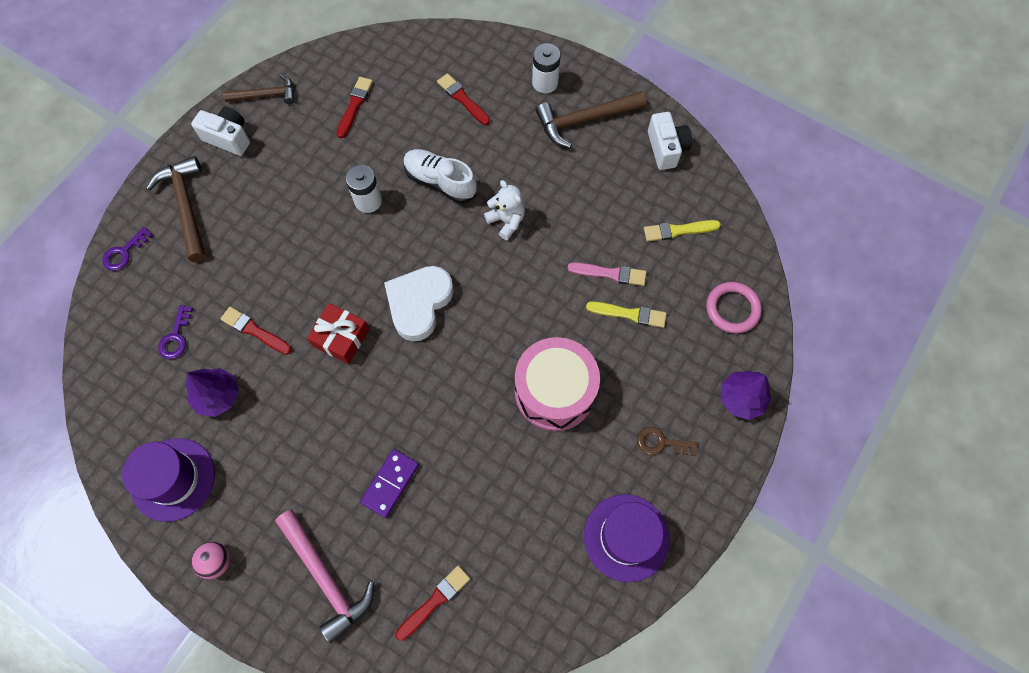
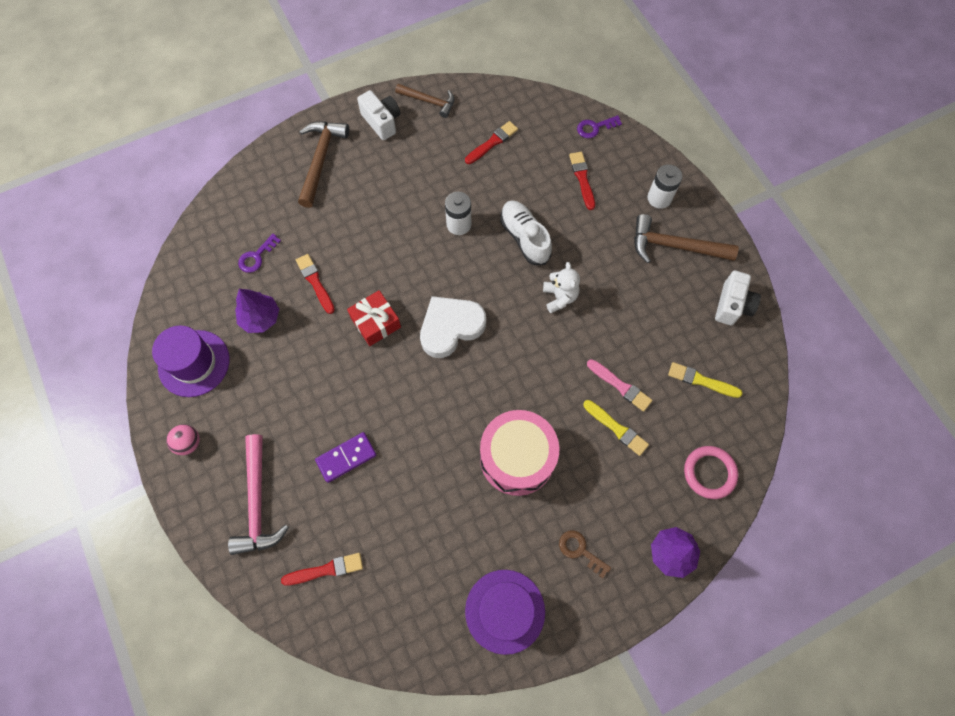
camera: 30 degrees right, 0 degrees up
(124, 253) = (257, 173): purple key -> purple key (595, 128)

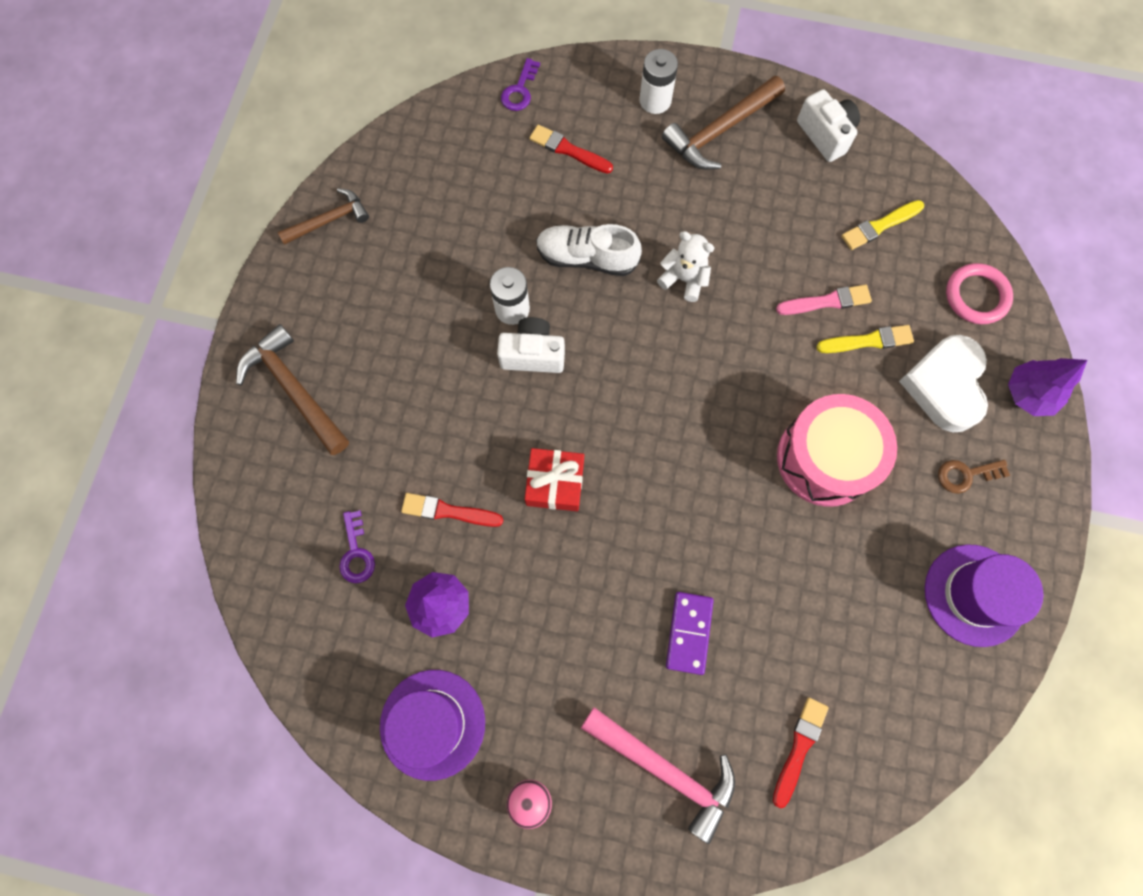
camera: 50 degrees left, 5 degrees up
(382, 122) = (307, 288): white camera -> white camera (533, 354)
(450, 327) = (627, 411): white heart -> white heart (945, 385)
(492, 142) = (443, 199): red brush -> none

